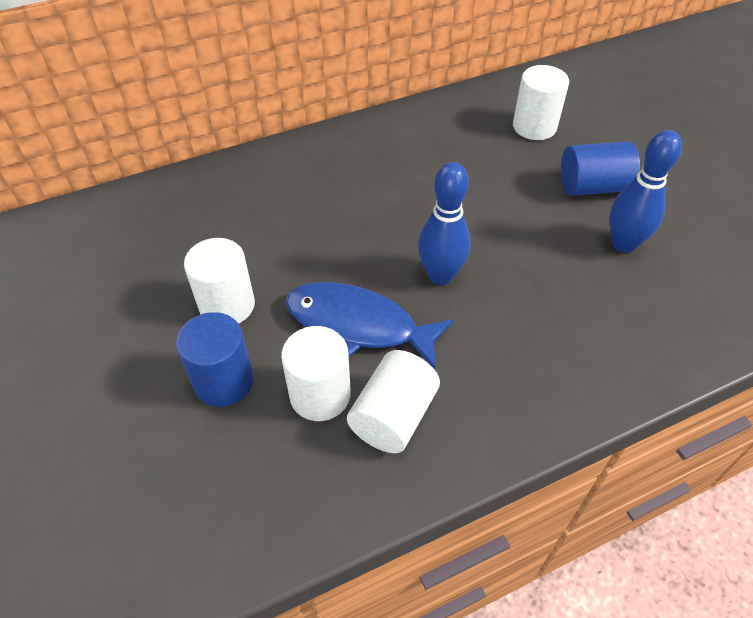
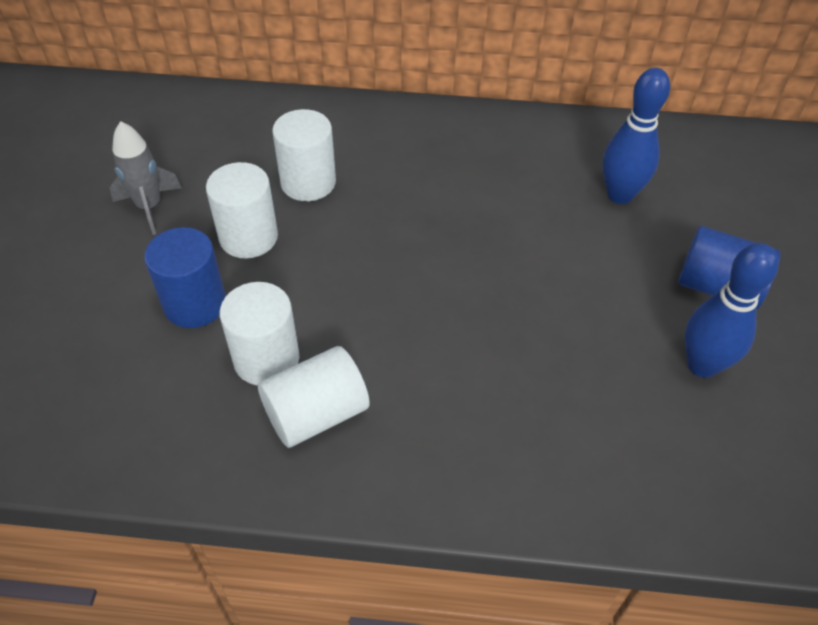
camera: 30 degrees right, 0 degrees up
(116, 320) = (149, 207): none -> grey rocket
(358, 325) = (351, 313): blue fish -> none
(440, 275) = (469, 303): blue bowling pin -> blue bowling pin (620, 195)
(534, 126) = (702, 193): white cylinder -> white cylinder (308, 182)

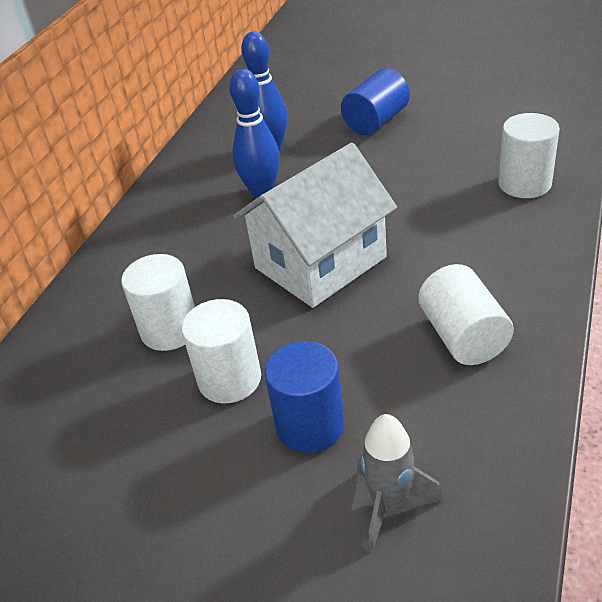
camera: 70 degrees left, 10 degrees down
(149, 207) = (145, 471): grey rocket -> grey rocket (390, 505)
(266, 359) = (395, 369): white cylinder -> white cylinder (524, 184)
(419, 275) = (320, 262): none -> white house
(702, 365) = (443, 138): blue bowling pin -> blue bowling pin (262, 191)

